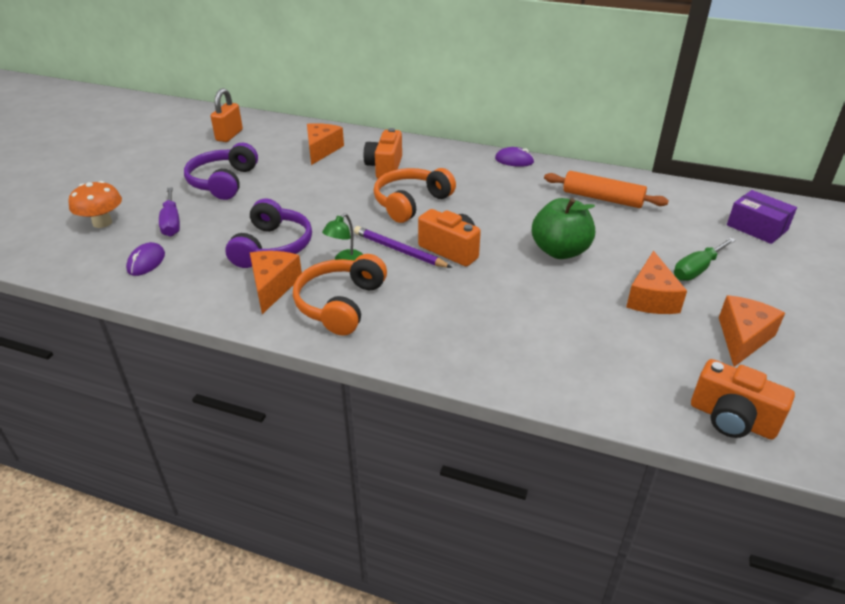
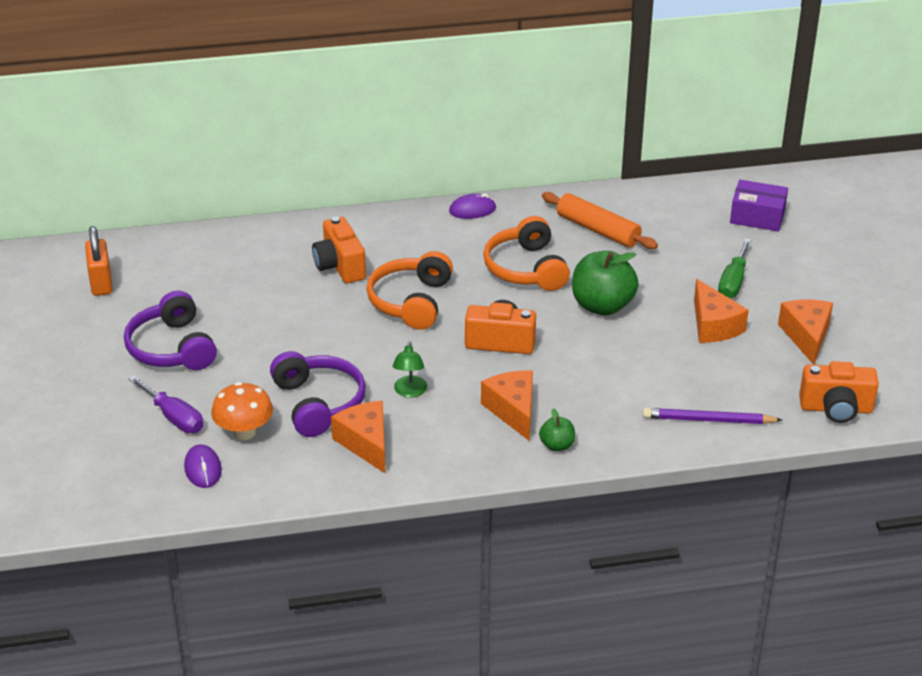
camera: 30 degrees left, 0 degrees up
(102, 223) = (92, 446): orange mushroom -> orange mushroom (244, 432)
(322, 150) = (241, 266): orange cheese -> orange cheese (513, 410)
(340, 304) = (448, 435): orange headphones -> orange headphones (526, 268)
(399, 250) = (451, 360): purple pencil -> purple pencil (708, 420)
(420, 346) = (557, 445): none -> green apple
(602, 198) = (598, 230): orange rolling pin -> orange rolling pin turned 45 degrees clockwise

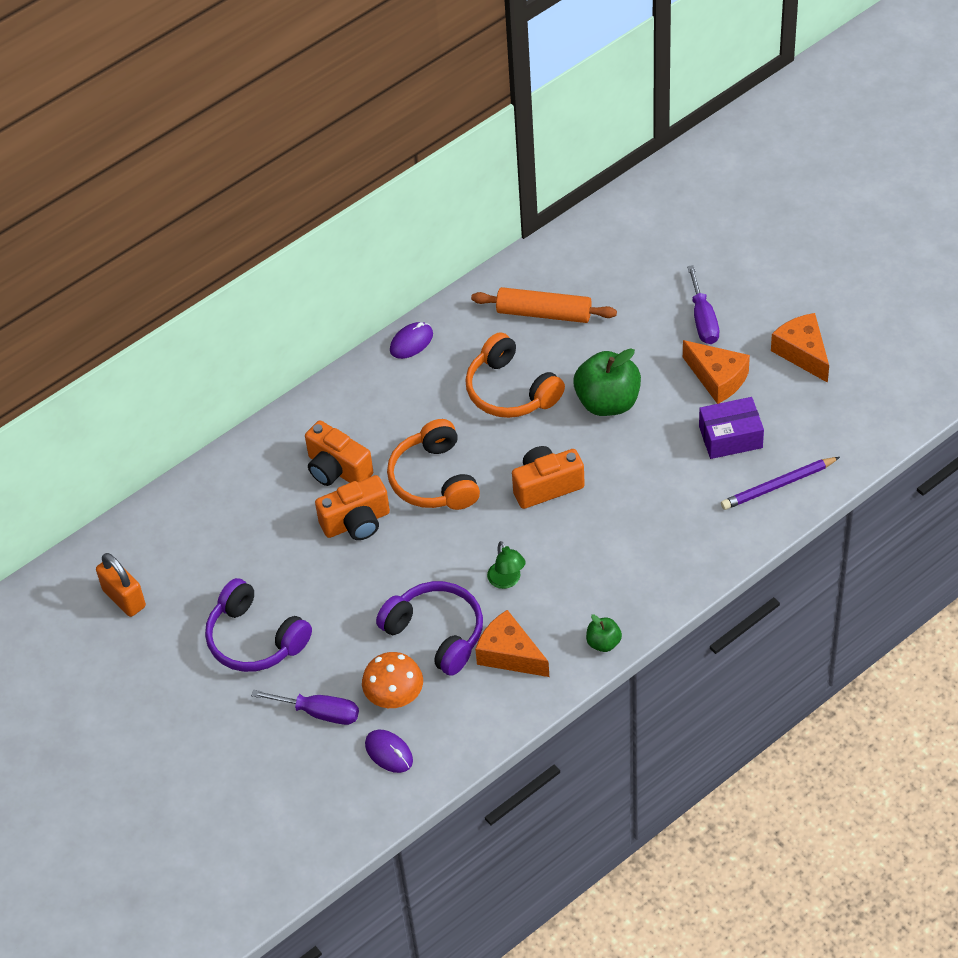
camera: 25 degrees left, 15 degrees up
(513, 410) = (610, 556): orange cheese -> none
(557, 445) = (671, 575): green apple -> green apple (603, 643)
(733, 282) = (703, 320): green screwdriver -> purple screwdriver
(757, 217) = (676, 230): purple box -> purple box (730, 437)
(836, 409) = (873, 422): orange camera -> orange camera (356, 522)

